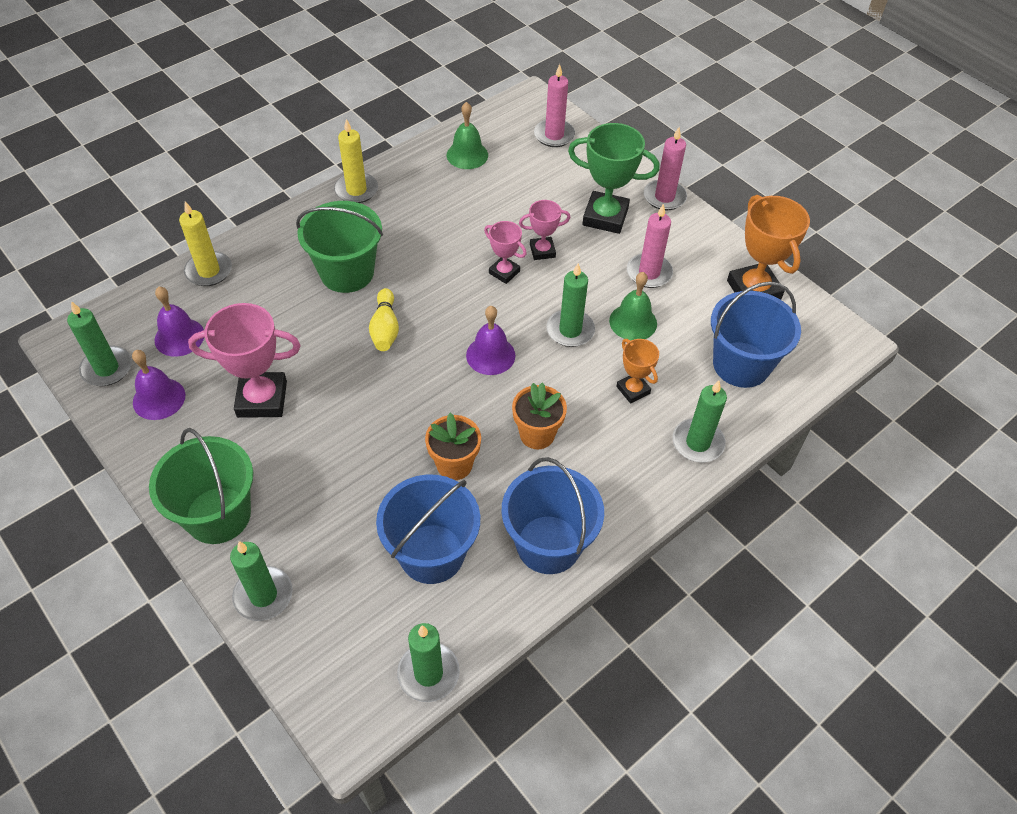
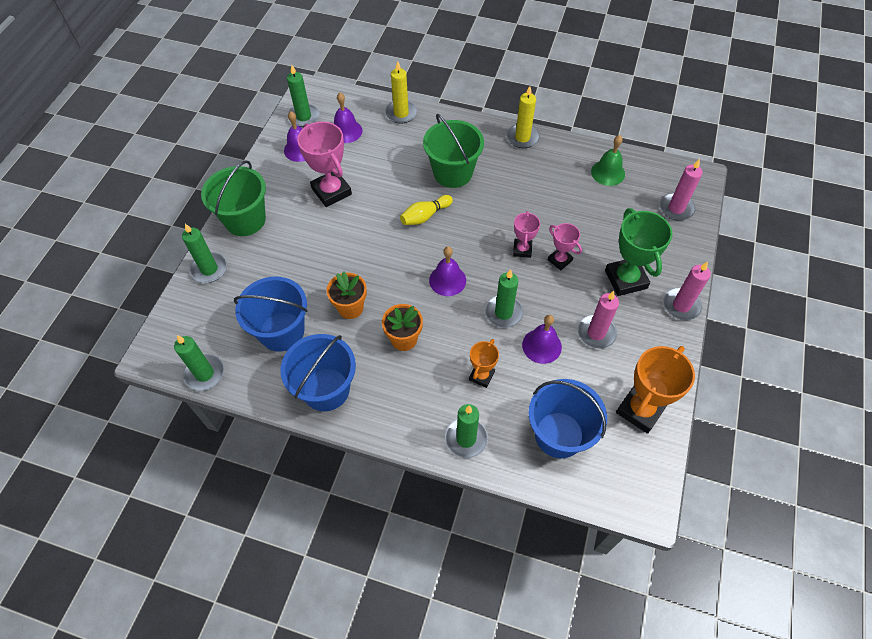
camera: 60 degrees right, 5 degrees up
(633, 322) = (541, 346): green bell -> purple bell

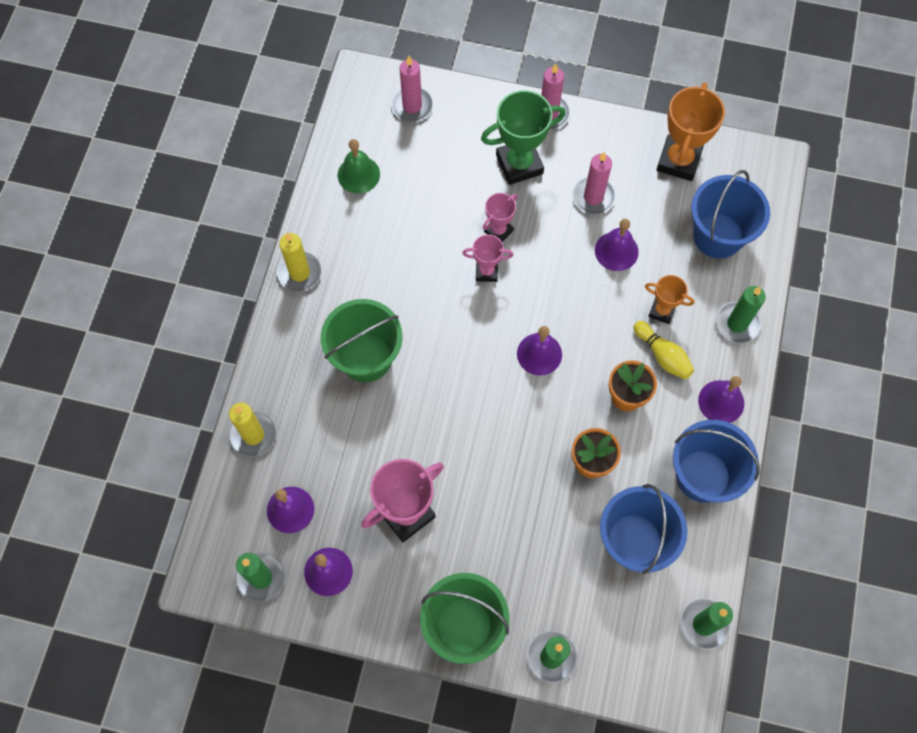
camera: 95 degrees left, 10 degrees up
(391, 413) = (721, 402): none -> purple bell
(425, 216) = (442, 387): yellow bowling pin -> yellow bowling pin (662, 355)
(503, 312) = (578, 290): green candle -> none
(640, 410) = (678, 161): orange trophy -> orange trophy turned 75 degrees clockwise

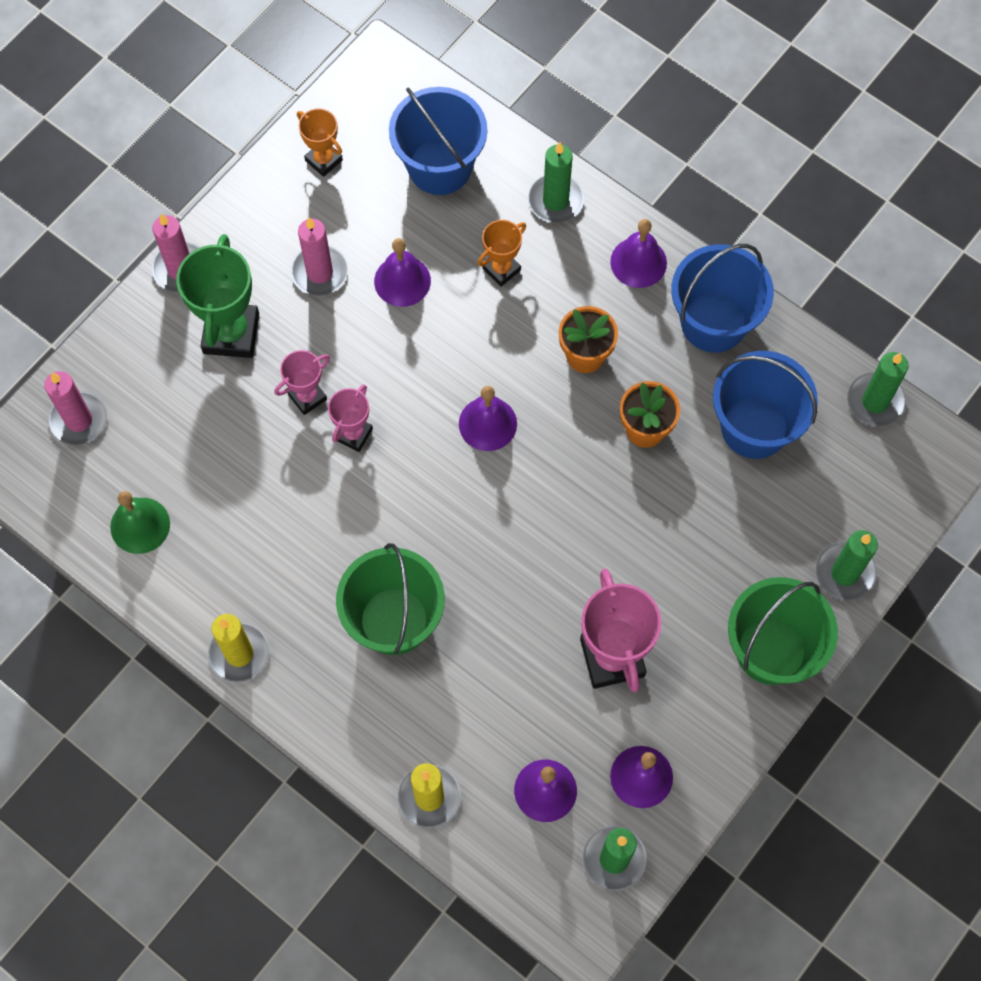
camera: 65 degrees left, 0 degrees up
(498, 231) = (307, 397): pink trophy -> pink trophy turned 75 degrees clockwise
(662, 355) = (555, 294): yellow bowling pin -> none
(678, 161) = (324, 160): orange trophy -> orange trophy, size x0.56

